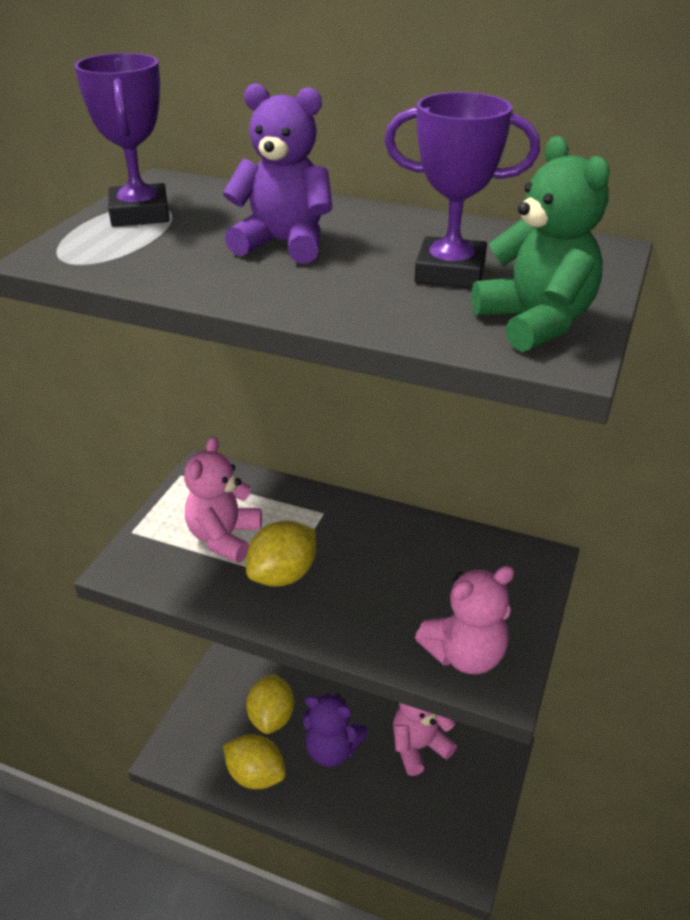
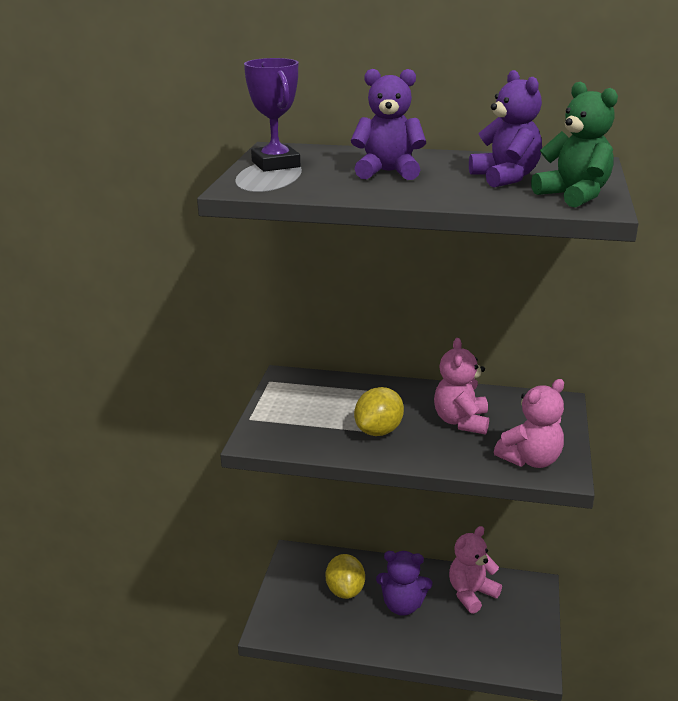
camera: 10 degrees left, 10 degrees down
(224, 538) = (323, 414): pink teddy bear -> pink teddy bear (461, 421)
(256, 775) = (346, 631): yellow lemon -> none
(450, 272) = (505, 178): purple trophy -> purple teddy bear

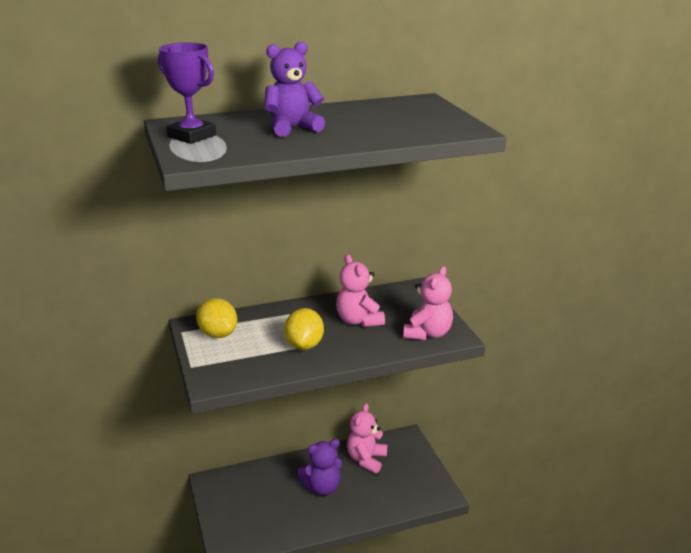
camera: 30 degrees left, 0 degrees up
(345, 590) = (271, 493): yellow lemon -> yellow lemon (218, 334)
(505, 178) = (383, 119): purple teddy bear -> none
(574, 196) = (445, 125): green teddy bear -> none

